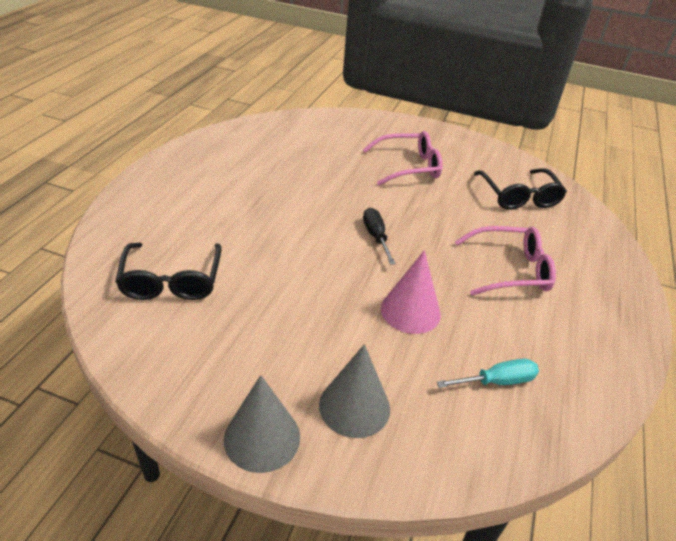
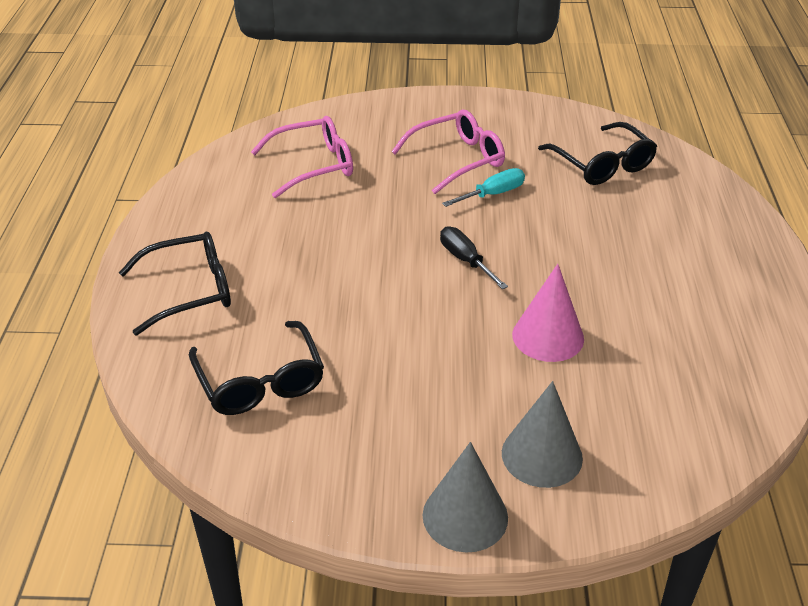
camera: 15 degrees left, 0 degrees up
(164, 205) = (189, 291): none -> black glasses
(497, 381) = (672, 385): turquoise screwdriver -> turquoise screwdriver (492, 194)
(510, 270) = (631, 258): pink glasses -> pink glasses (313, 165)

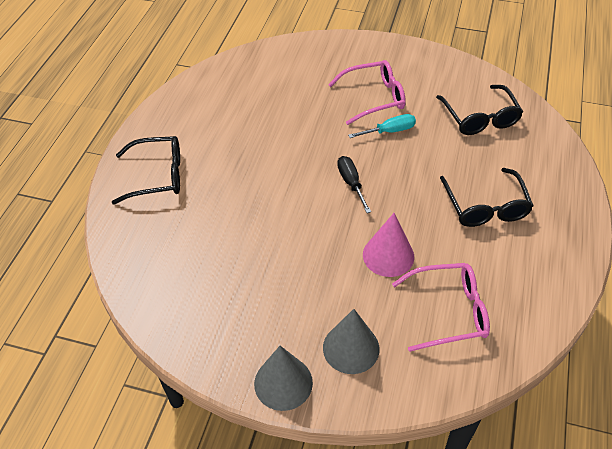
camera: 15 degrees right, 10 degrees up
(260, 381) = (182, 254): black glasses -> black glasses (485, 206)
(313, 165) = (270, 88): pink glasses -> pink glasses (448, 311)

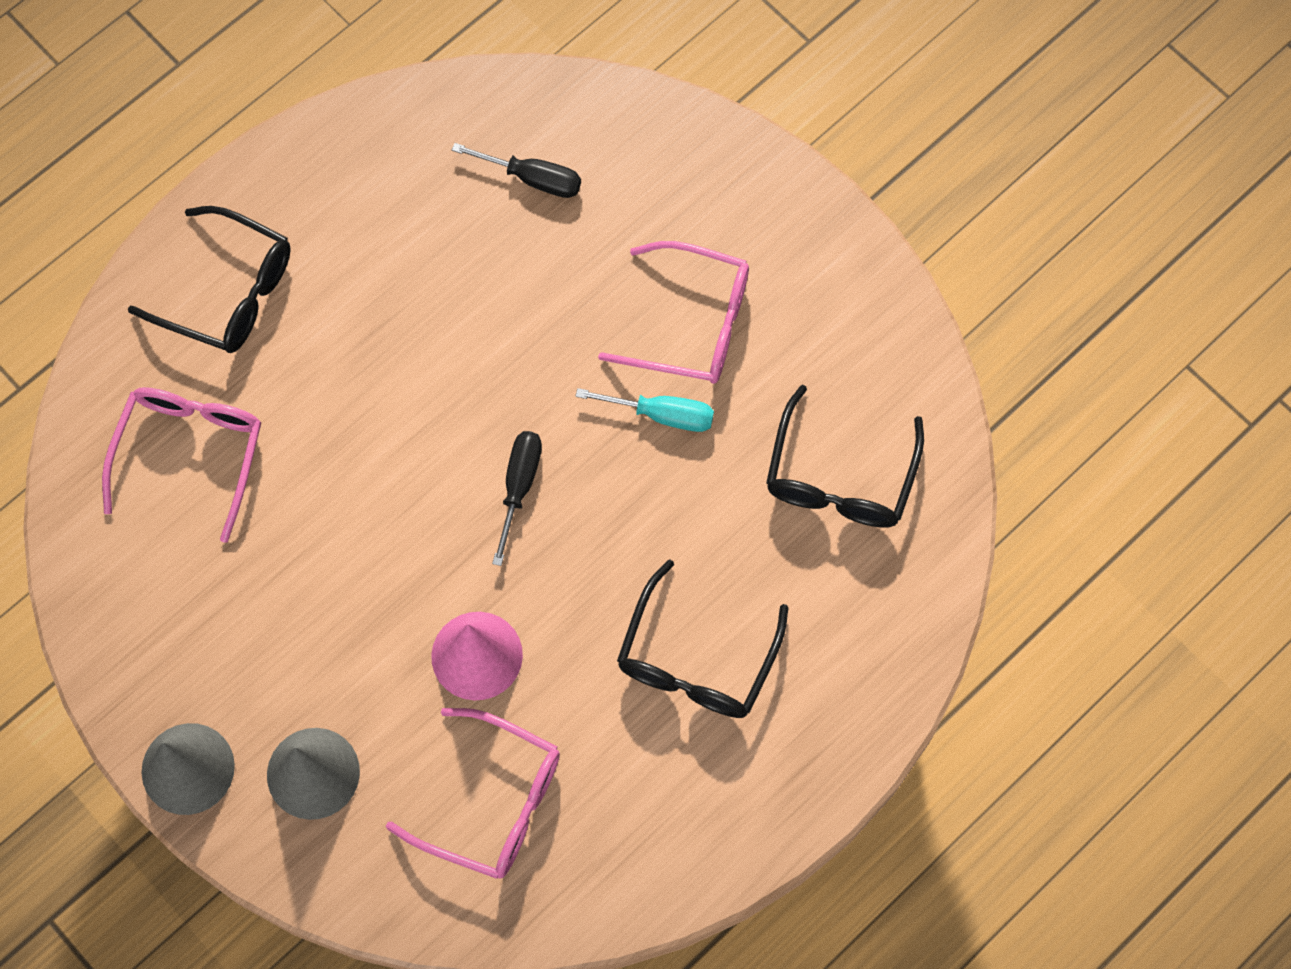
camera: 30 degrees right, 20 degrees up
(184, 245) = (190, 455): none -> pink glasses
(267, 82) = (532, 178): none -> black screwdriver

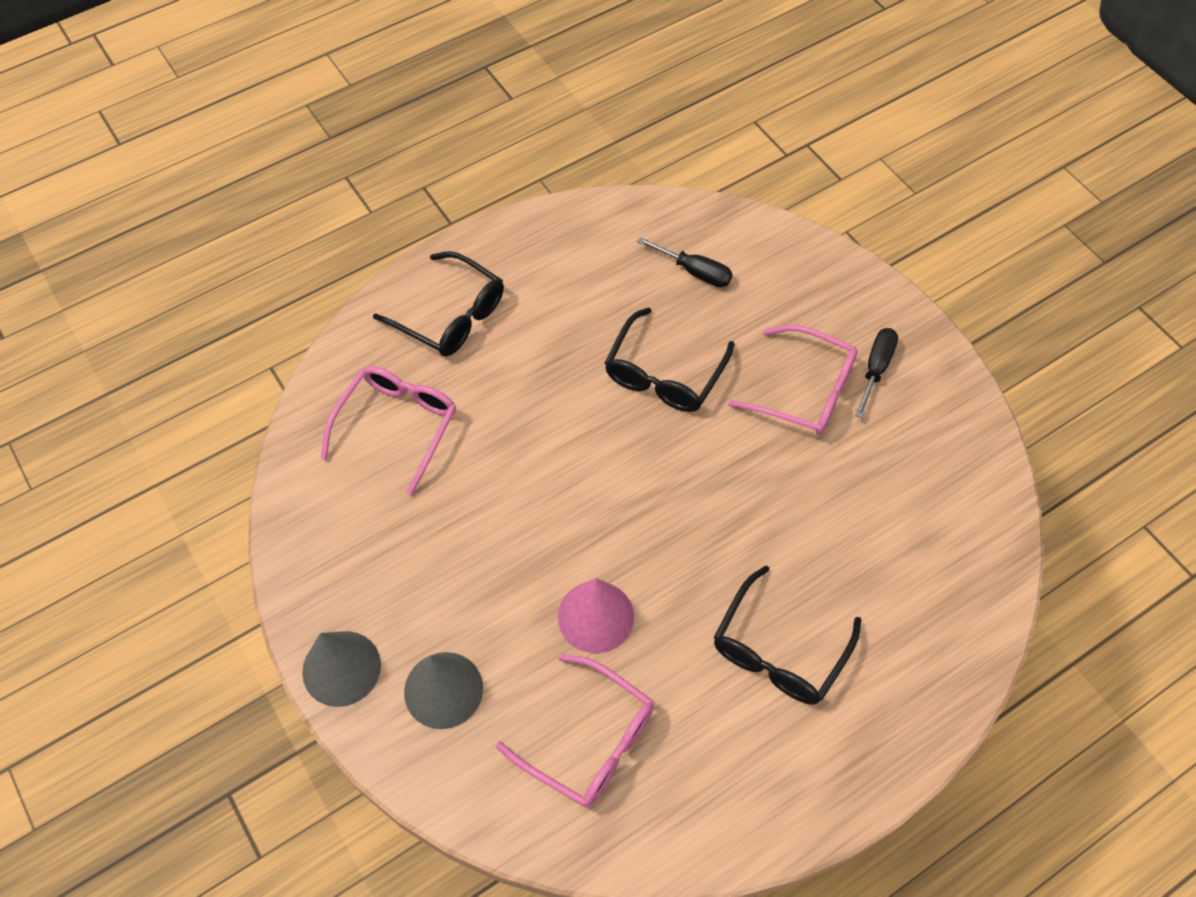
camera: 10 degrees right, 10 degrees down
(519, 486) = (651, 490): black screwdriver -> black screwdriver (875, 369)
(662, 415) = (773, 454): turquoise screwdriver -> none
(840, 476) = (914, 523): black glasses -> black glasses (664, 373)

